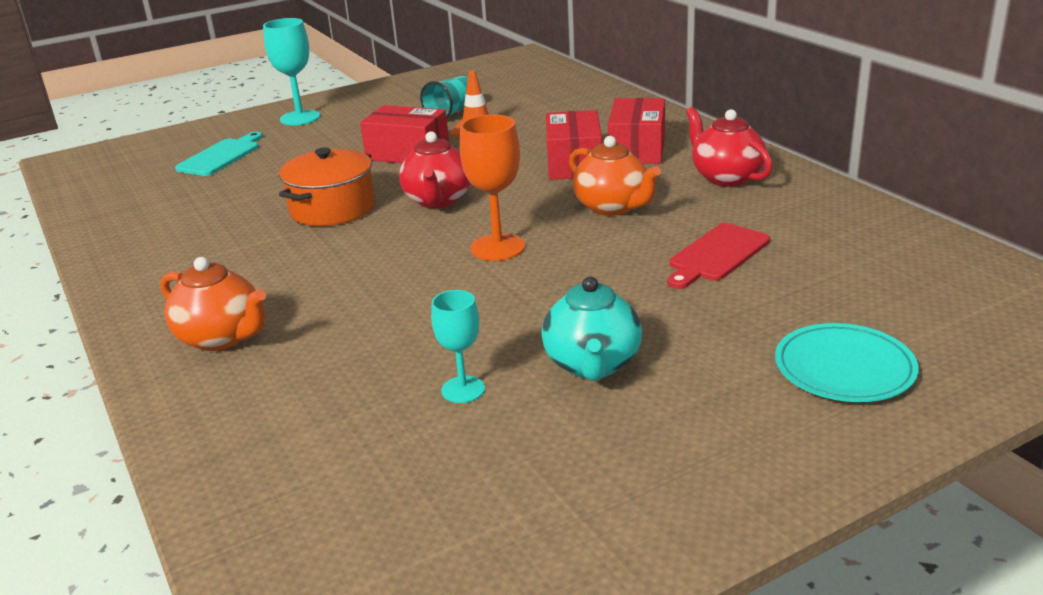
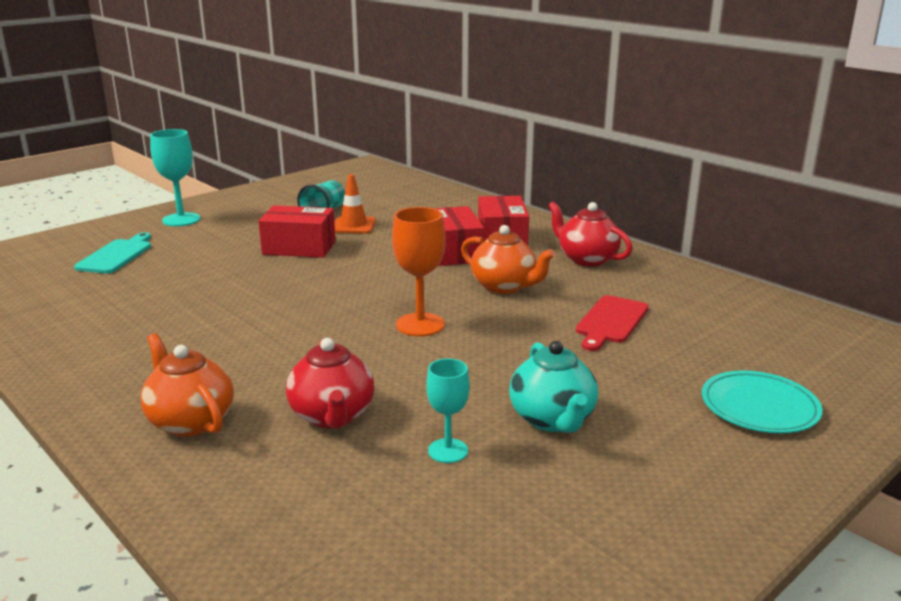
camera: 15 degrees left, 5 degrees down
(222, 338) = (190, 421): orange teapot -> orange teapot turned 150 degrees counterclockwise
(332, 208) = (249, 298): orange pot -> none
(438, 200) = (346, 287): red teapot -> red teapot (332, 416)

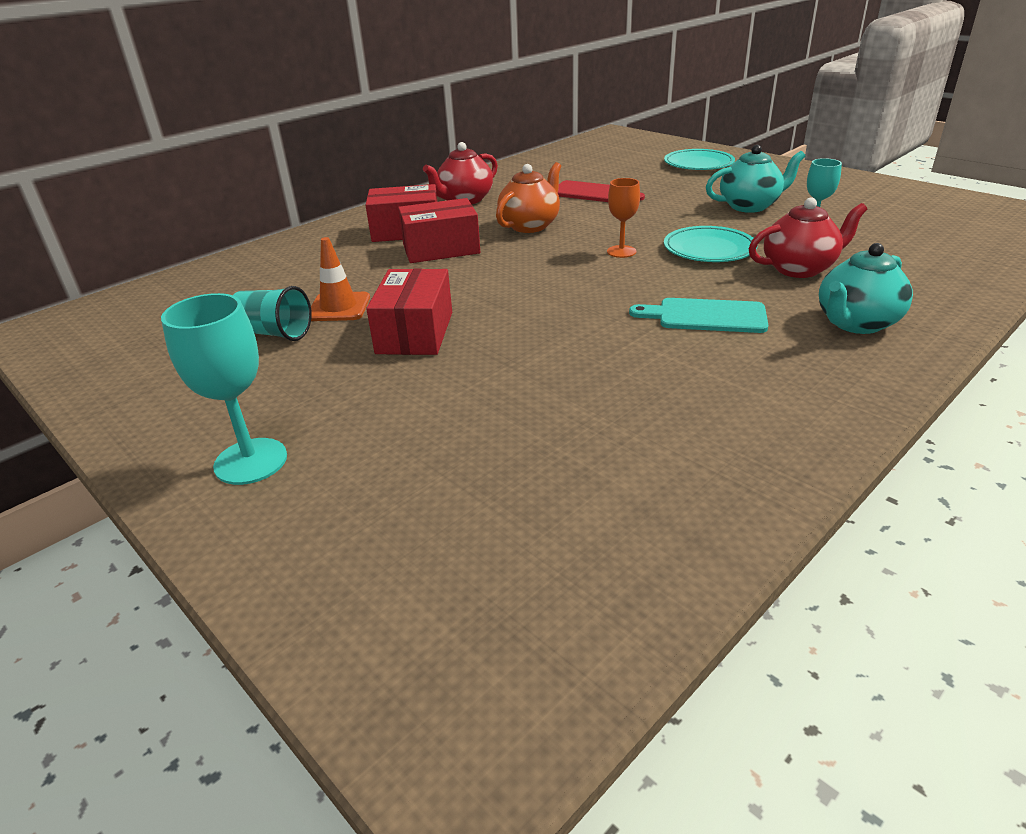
camera: 90 degrees left, 10 degrees up
(116, 255) = (427, 491): turquoise cutting board -> turquoise cutting board (706, 316)
(190, 421) = (856, 323): orange teapot -> turquoise teapot
(409, 371) = (709, 249): none -> turquoise plate
(420, 325) = (621, 251): orange goblet -> orange goblet, size x0.63

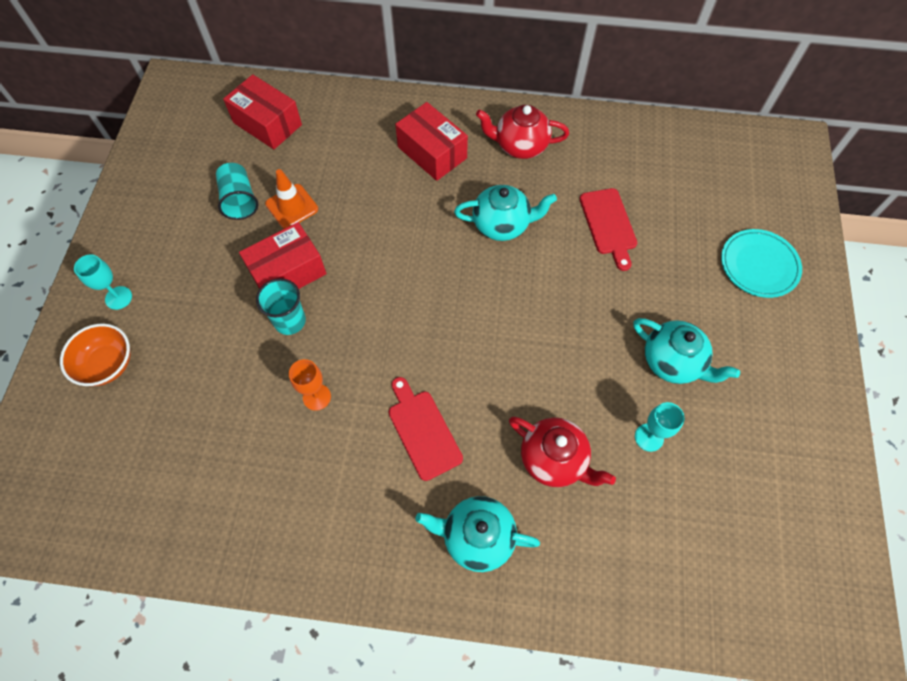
camera: 50 degrees right, 30 degrees up
(251, 461) = (118, 298): turquoise goblet -> turquoise goblet, size x0.63
(339, 505) = (108, 364): none -> orange bowl
(441, 249) = (417, 197): red box -> red box (267, 123)
(478, 349) = (290, 321): none -> turquoise cup
(530, 226) = (502, 225): orange teapot -> turquoise teapot
(621, 251) = (497, 316): orange goblet -> orange goblet (316, 397)
(706, 316) = (422, 431): turquoise cutting board -> red cutting board
(709, 249) = (547, 376): turquoise plate -> none

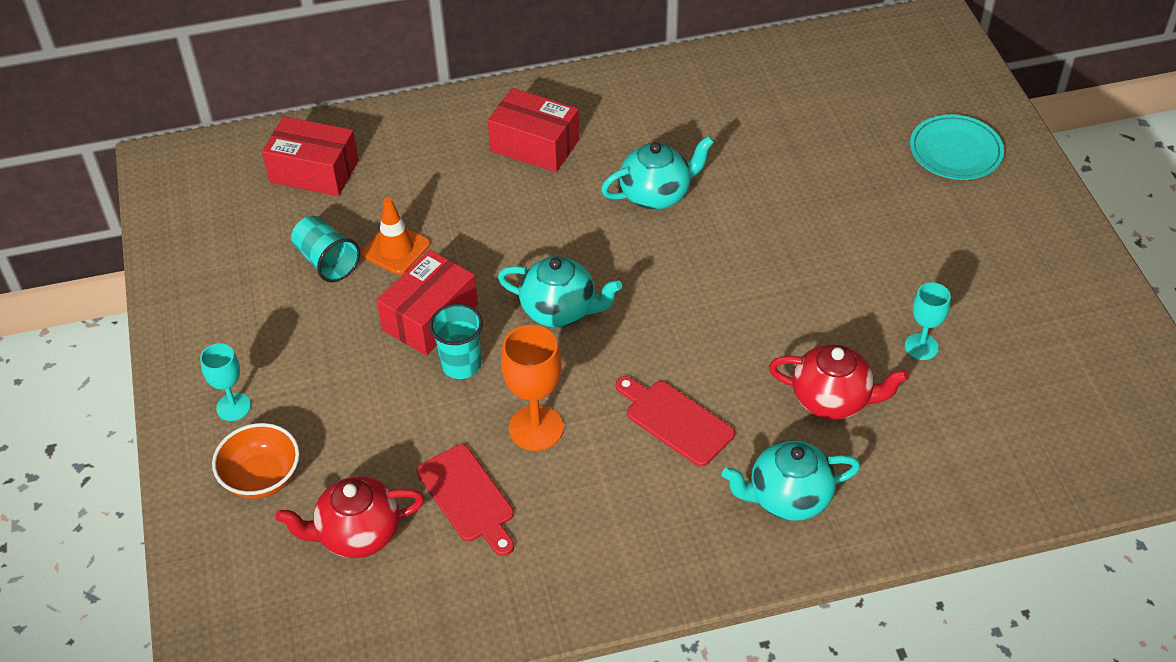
camera: 20 degrees left, 15 degrees down
(316, 397) = (536, 428): orange goblet -> orange goblet, size x1.58
(520, 146) = (634, 109): red teapot -> red teapot (358, 534)
(609, 224) = (776, 159): red cutting board -> red cutting board (468, 497)
(672, 362) = (911, 269): turquoise teapot -> turquoise teapot (560, 310)

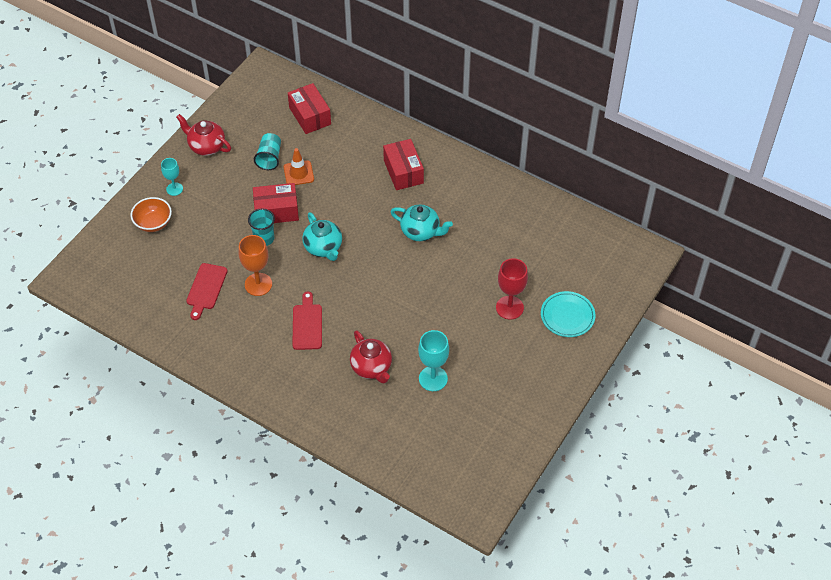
camera: 45 degrees right, 5 degrees up
(358, 534) = (158, 270): red teapot -> red teapot (206, 146)
(788, 497) = (307, 386): turquoise teapot -> none
(883, 194) = (509, 307): none -> red goblet
(921, 347) = (433, 378): turquoise goblet -> turquoise goblet, size x1.58

